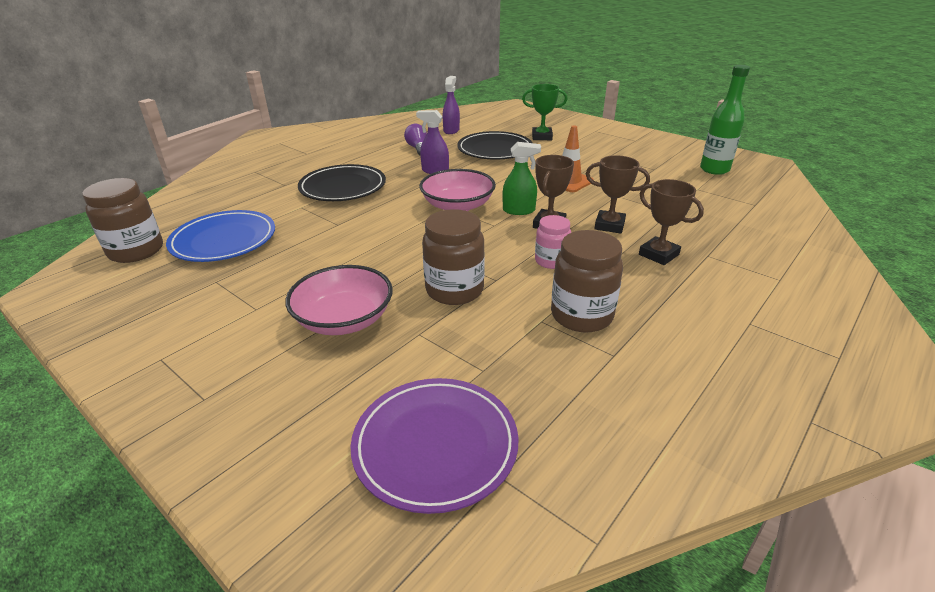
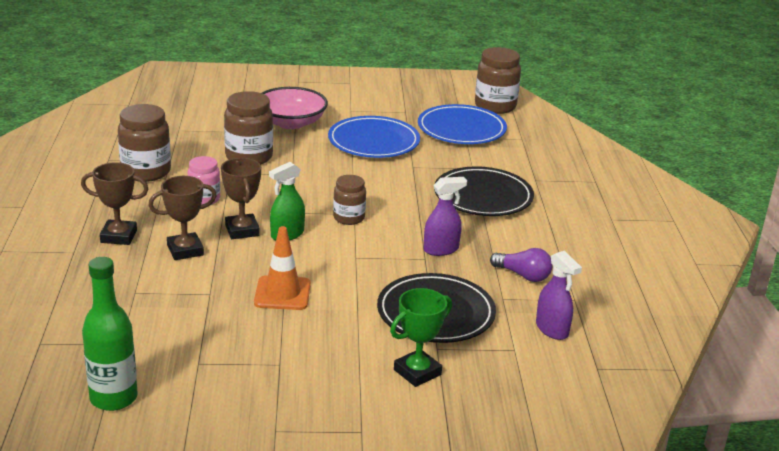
camera: 135 degrees right, 5 degrees down
(317, 259) = (373, 142): none -> blue plate
(435, 445) = (168, 102): purple plate -> none
(458, 206) = (349, 218): pink bowl -> brown jar

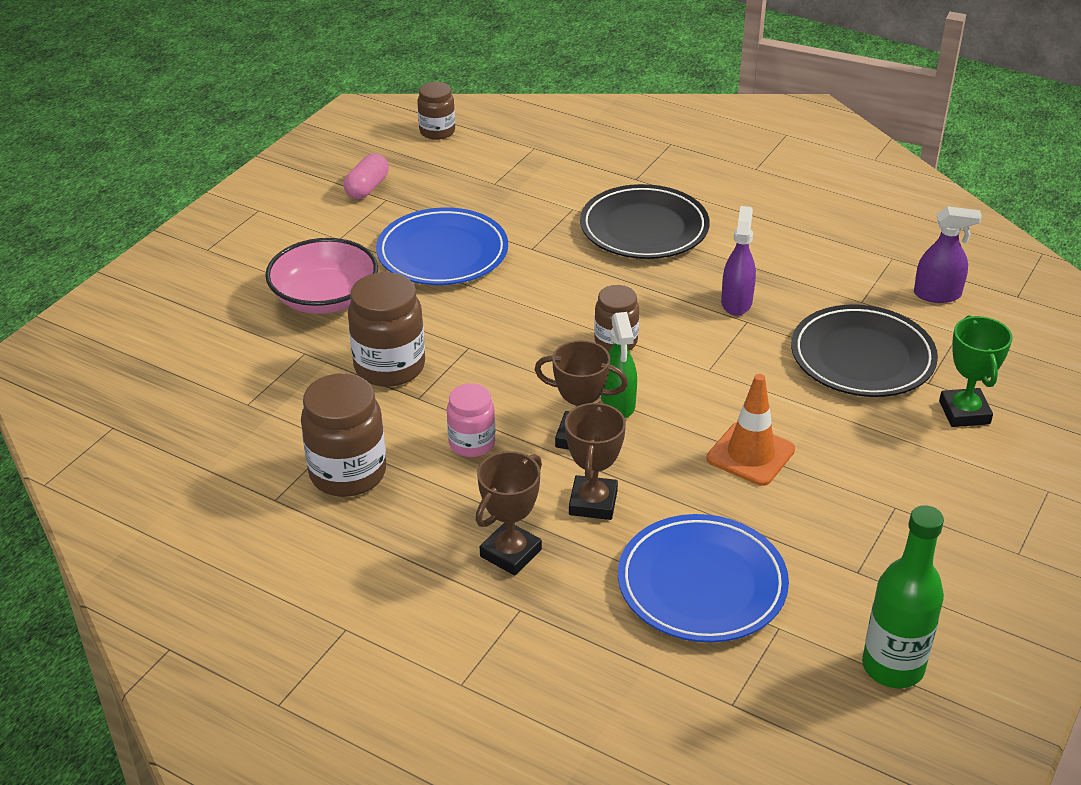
camera: 55 degrees left, 10 degrees up
(409, 104) = (367, 188): none -> pink capsule
(461, 129) = (472, 178): blue plate -> blue plate (702, 584)
(495, 106) = (437, 131): brown jar -> brown jar, size x0.62
(523, 275) = (827, 270): purple light bulb -> none

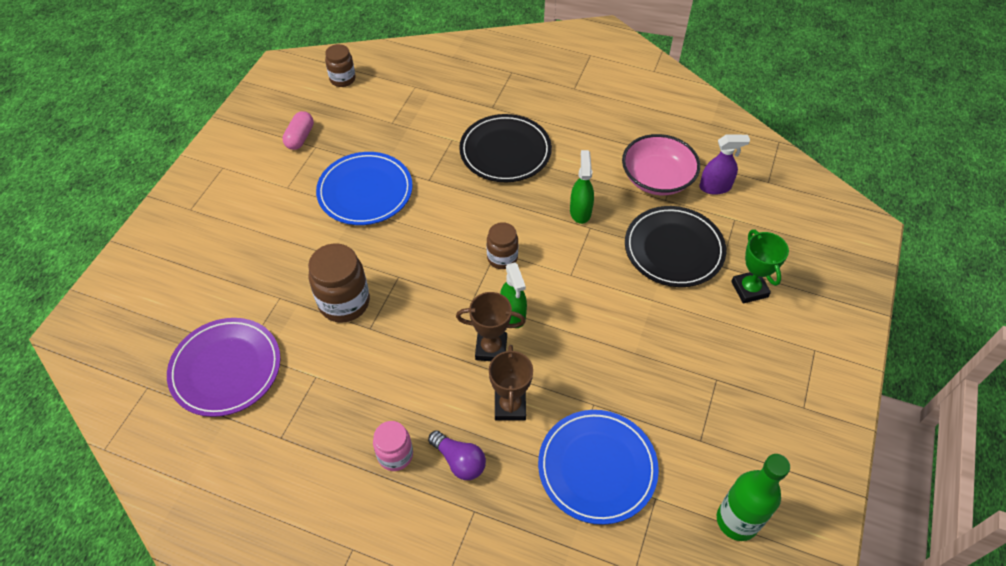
camera: 10 degrees left, 15 degrees up
(218, 419) = (226, 369): none -> purple plate
(325, 298) = (286, 245): pink bowl -> pink bowl (657, 178)
(348, 473) = (330, 405): brown jar -> none
(472, 443) = (415, 365): pink jar -> pink jar (395, 455)
(510, 553) = (459, 461): brown trophy -> purple light bulb
(736, 302) = (580, 211): purple spray bottle -> green spray bottle
(750, 454) = (612, 347): orange traffic cone -> none

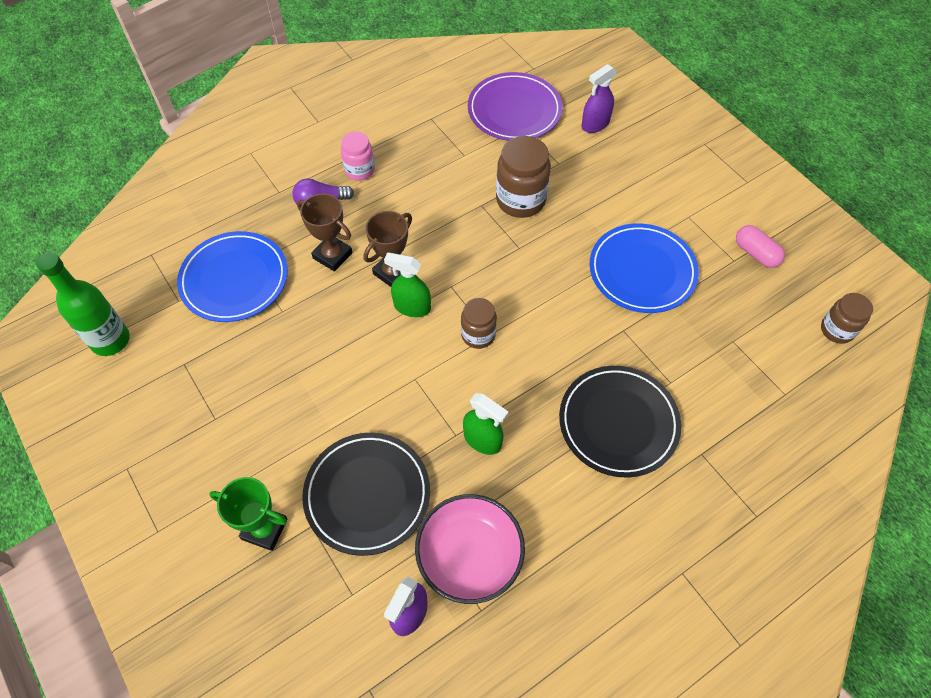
camera: 125 degrees right, 5 degrees up
(209, 295) = (595, 124): none -> purple spray bottle

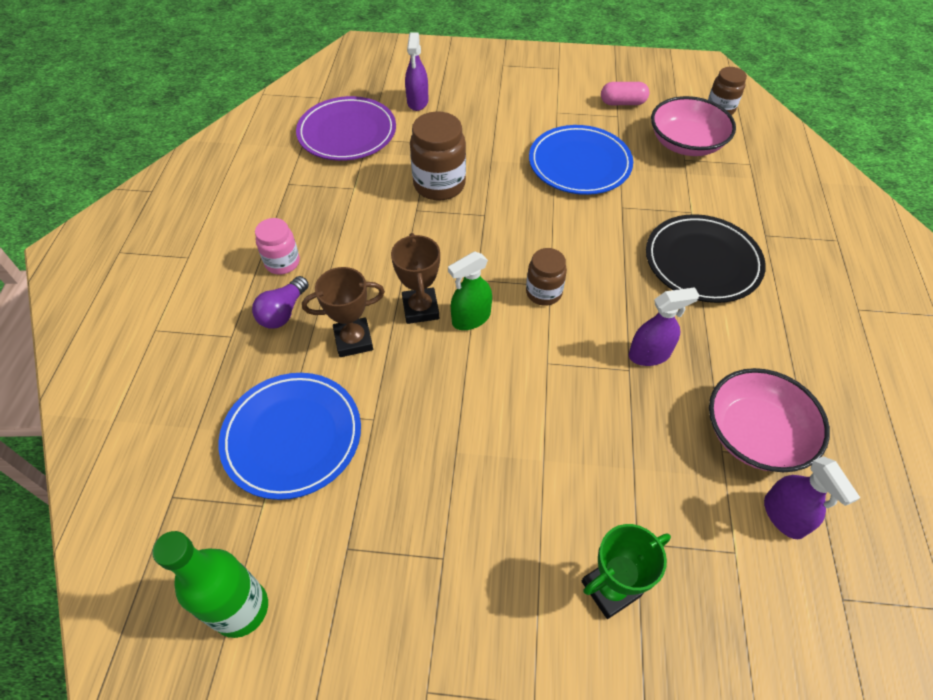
camera: 50 degrees left, 5 degrees down
(367, 494) = (638, 474): black plate -> none
(482, 440) = (649, 354): green spray bottle -> purple spray bottle
(756, 330) = (686, 143): none -> pink bowl

